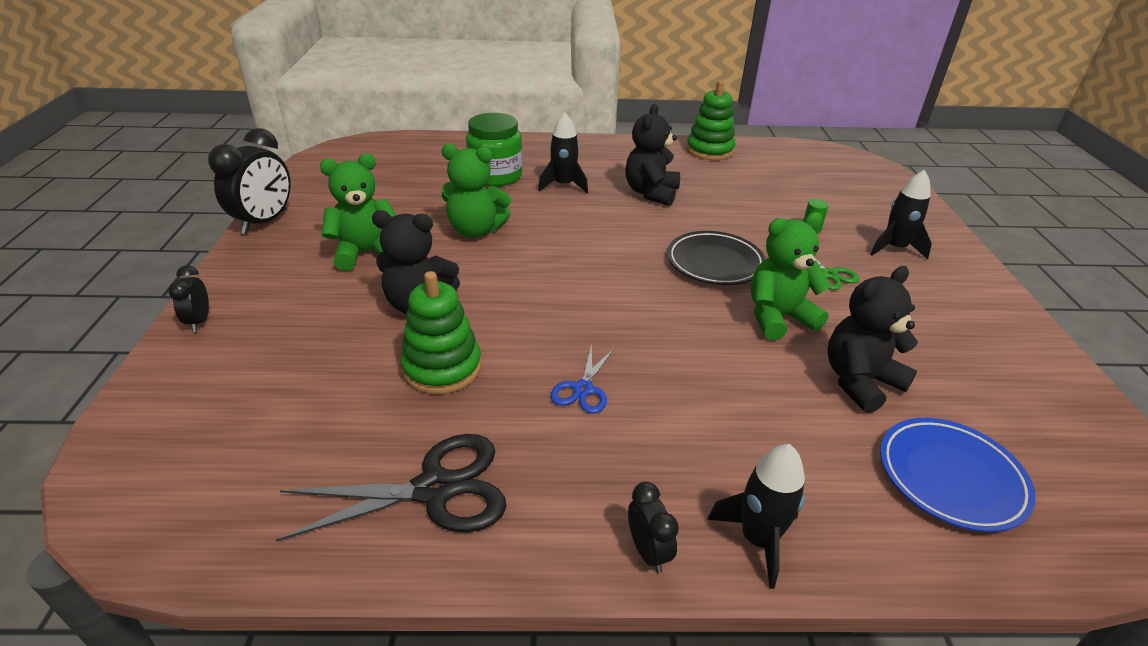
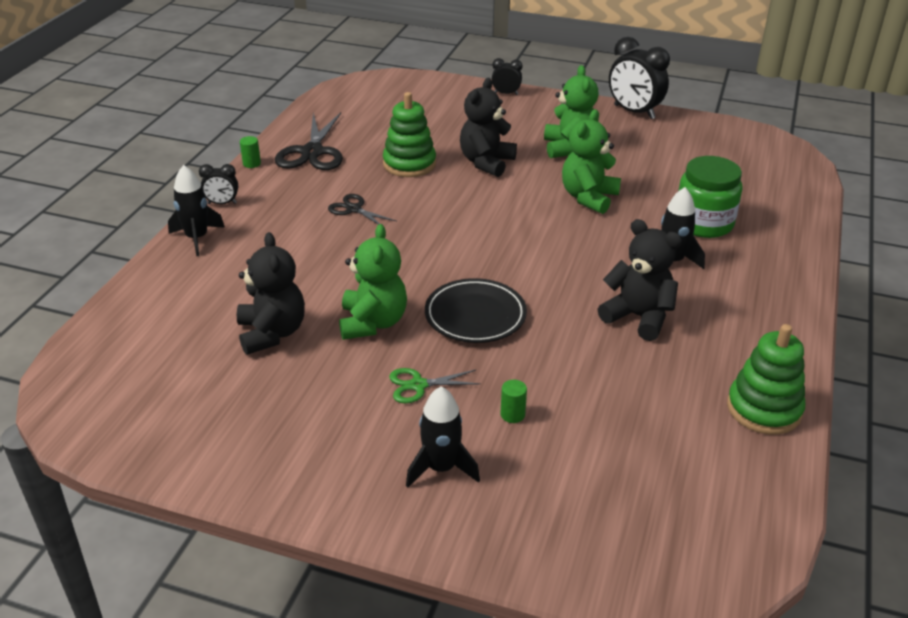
camera: 110 degrees right, 0 degrees up
(501, 566) = (251, 164): none -> green cylinder
(583, 389) = (354, 209): blue scissors -> black scissors
(950, 477) = (164, 331): blue plate -> none

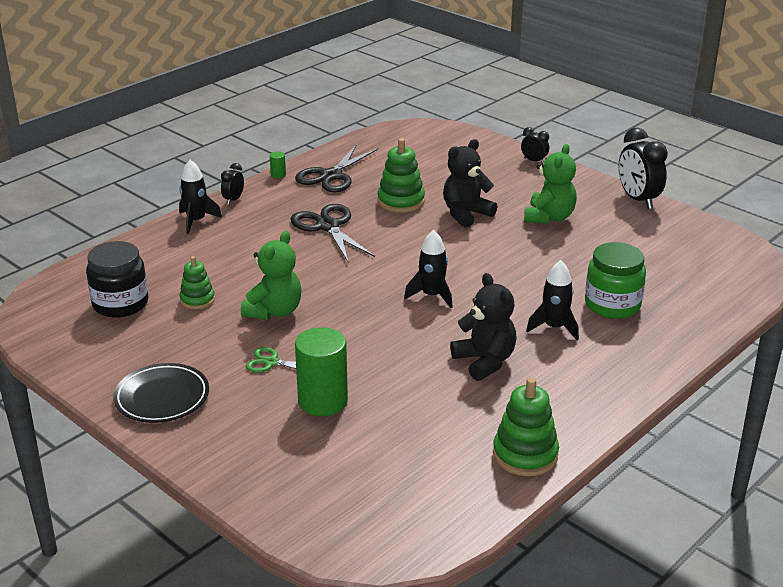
camera: 25 degrees right, 5 degrees down
(180, 364) = (120, 304): none -> black jar
(222, 203) = (233, 200): black clock -> black clock turned 90 degrees clockwise
(272, 333) = (197, 300): black teddy bear -> green stacking toy
(354, 209) = (328, 226): black scissors -> black scissors, size x1.82
(441, 468) = (241, 420): black rocket -> black rocket (432, 296)
(475, 315) = (355, 326): black plate -> black plate (162, 398)
(512, 414) = (323, 401): green cylinder -> green cylinder, size x2.42
(588, 198) = (528, 261): green teddy bear -> none

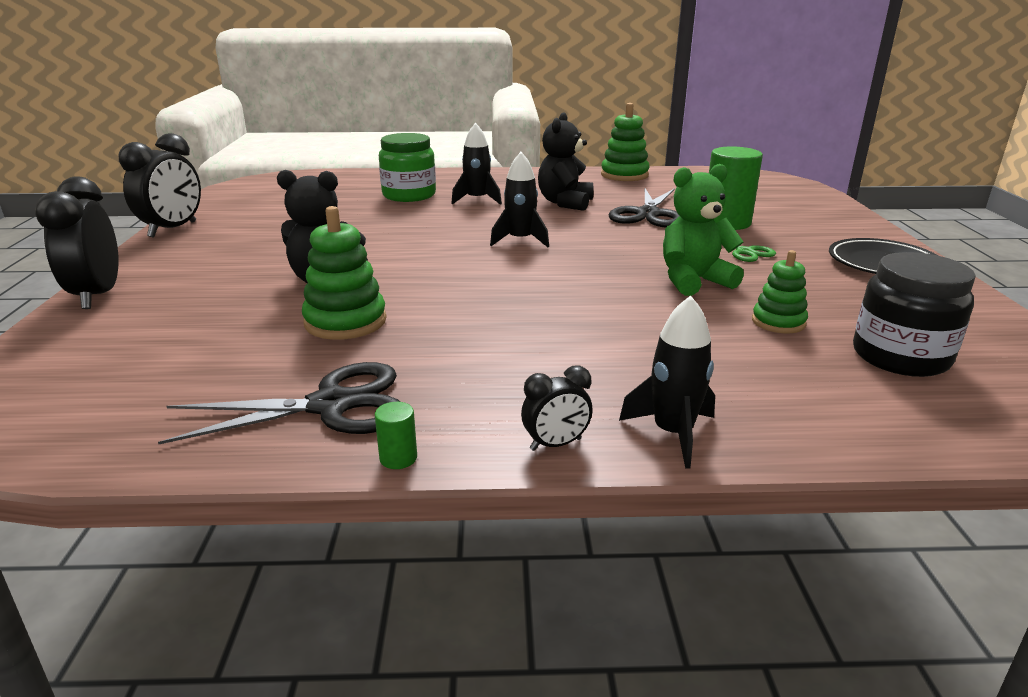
camera: 135 degrees left, 5 degrees down
(328, 226) = (491, 333): black scissors -> black scissors (647, 214)
(534, 161) = (97, 296): black clock -> black clock, size x1.93
(549, 217) = (273, 247): green teddy bear -> none

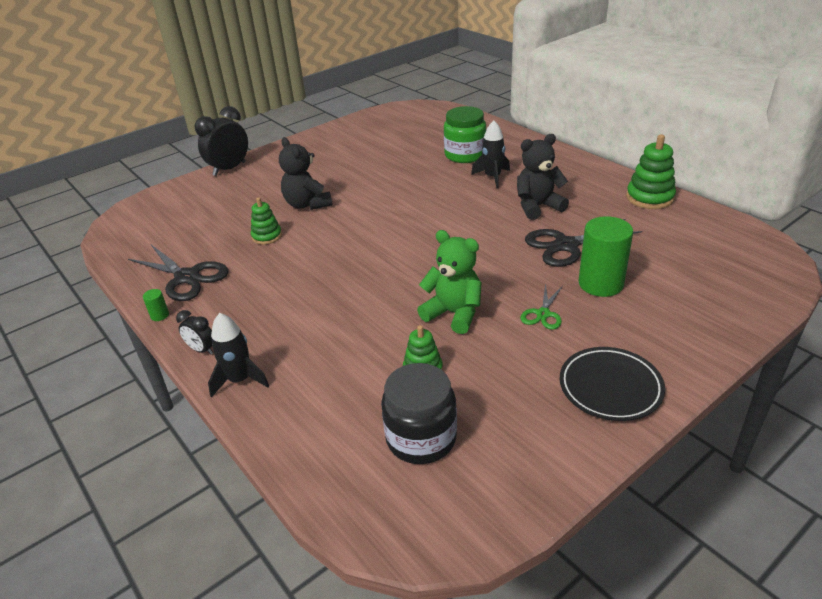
camera: 55 degrees right, 10 degrees up
(173, 229) = (319, 134): black clock -> none
(345, 322) = (267, 236): green stacking toy -> green stacking toy, size x0.64
(520, 240) = (440, 226): black rocket -> none

